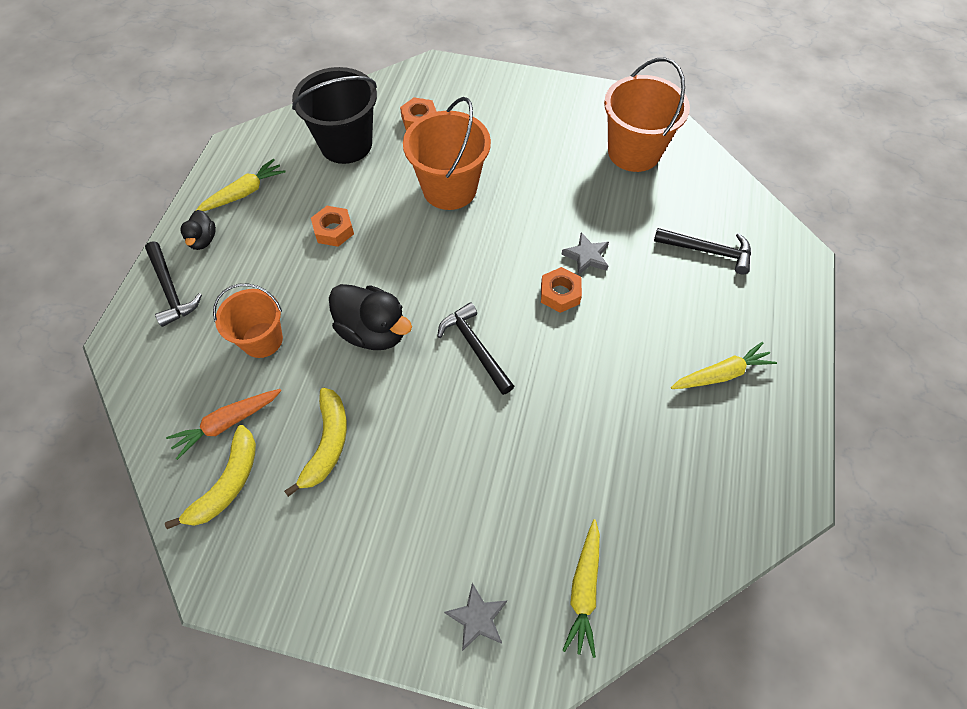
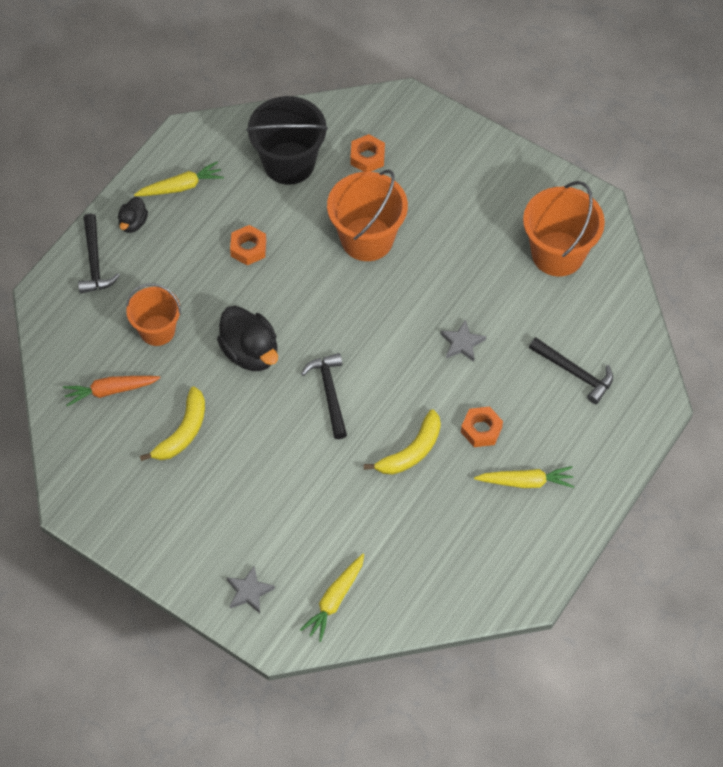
camera: 20 degrees right, 0 degrees up
(228, 483) = (98, 437): yellow banana -> yellow banana (411, 451)
(560, 293) = (422, 369): orange nut -> orange nut (481, 430)

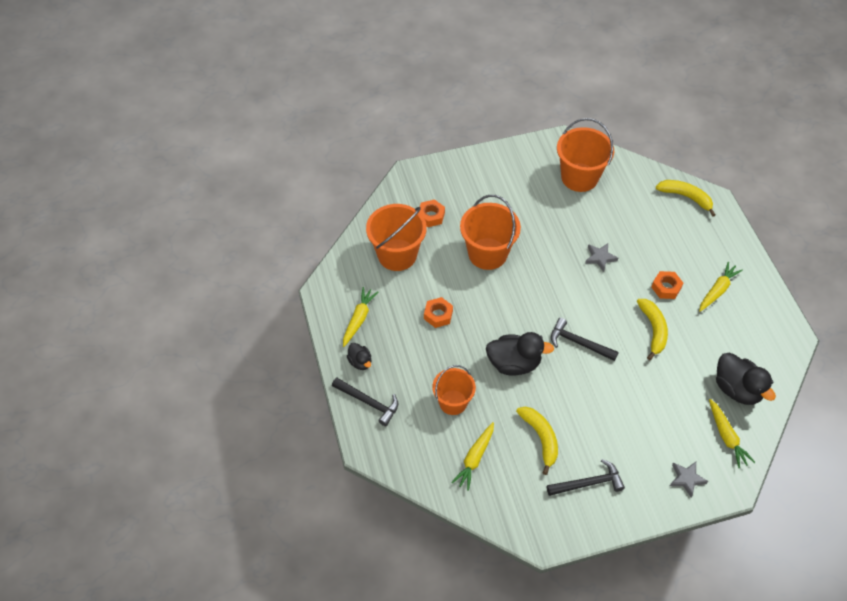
camera: 50 degrees left, 5 degrees down
(110, 391) = (475, 458): orange carrot -> yellow carrot
(289, 163) = (397, 255): black bucket -> orange bucket
(406, 576) = (737, 389): none -> black duck
(574, 373) = (664, 222): black hammer -> black hammer (588, 483)
(634, 373) = (686, 197): none -> yellow banana

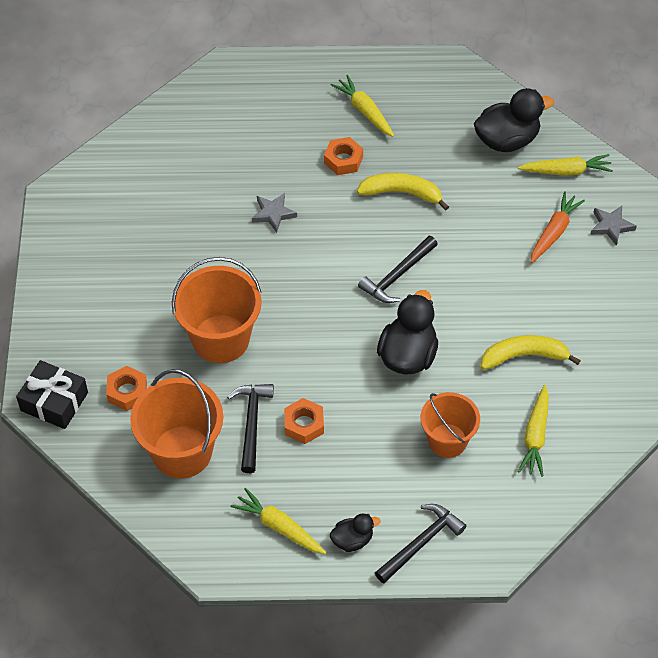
camera: 75 degrees left, 0 degrees up
(412, 183) = (54, 401): none -> black gift
(475, 458) = (535, 436): yellow carrot -> yellow carrot turned 60 degrees clockwise
(579, 177) = (130, 196): orange bucket -> none
(588, 483) = (596, 324): black hammer -> black hammer (251, 423)
(662, 438) = (554, 232): none -> orange carrot
(686, 197) = (210, 94): yellow banana -> none

